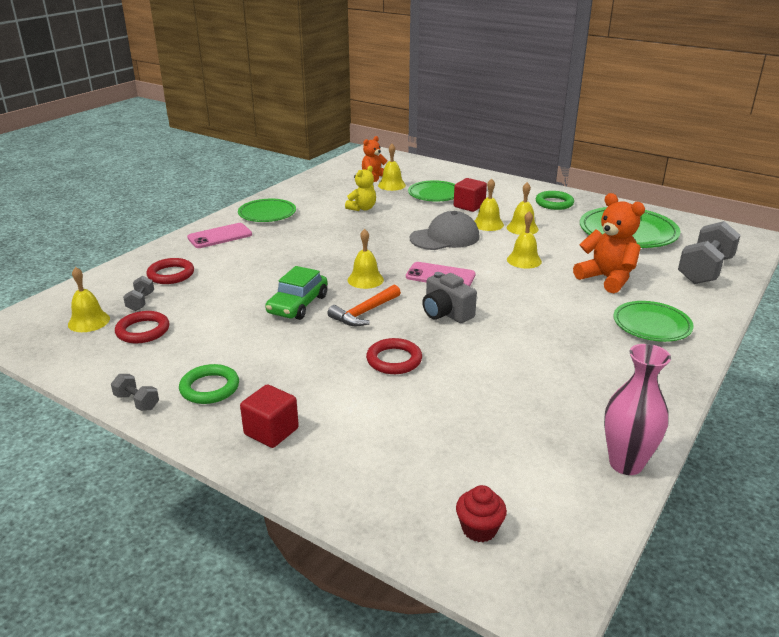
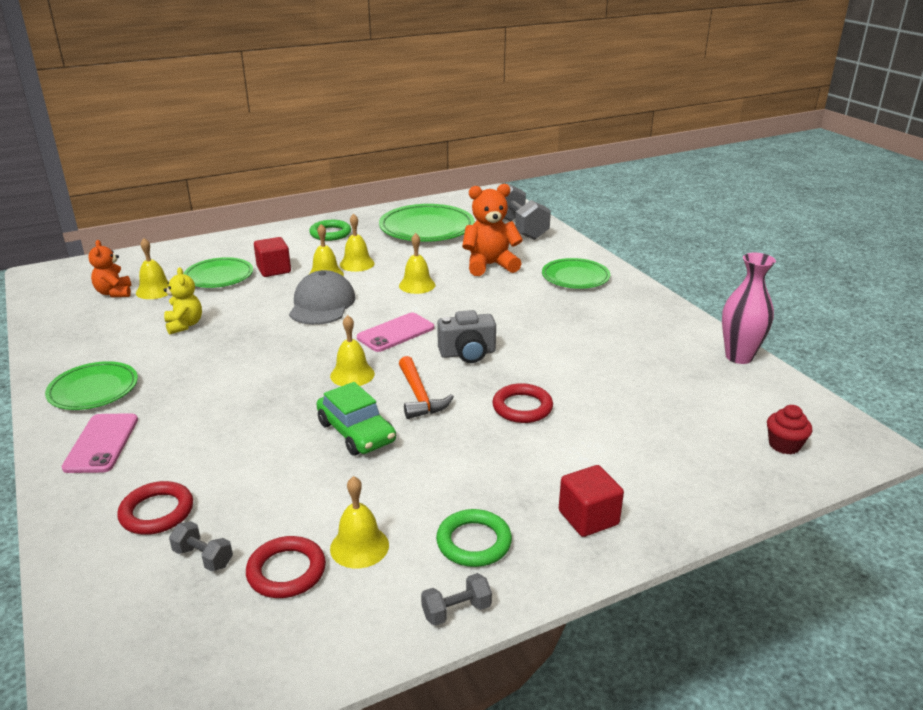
camera: 60 degrees left, 0 degrees up
(89, 321) = (201, 623): yellow bell -> yellow bell (359, 546)

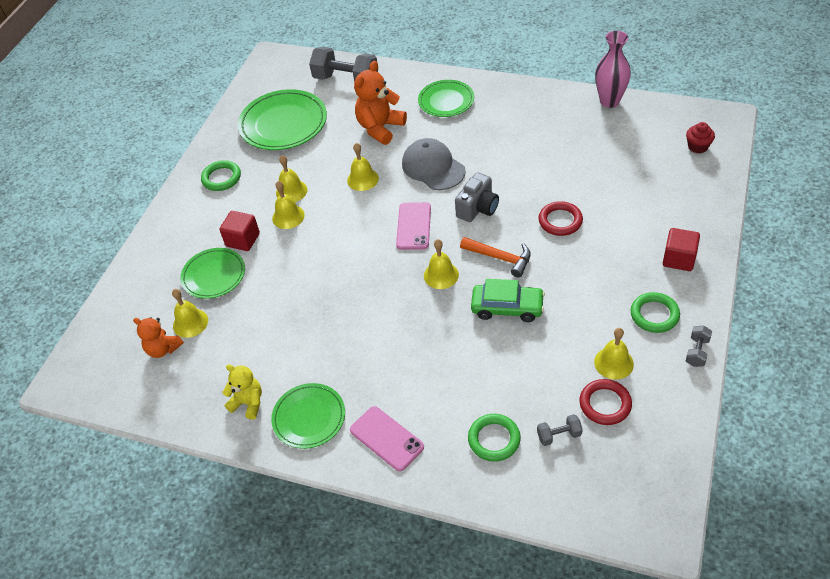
camera: 40 degrees left, 20 degrees up
(157, 512) = (494, 439): red ring -> green ring
(184, 325) = (270, 329): yellow teddy bear -> yellow teddy bear (248, 403)
(322, 304) = (330, 241): grey cap -> grey cap (433, 167)

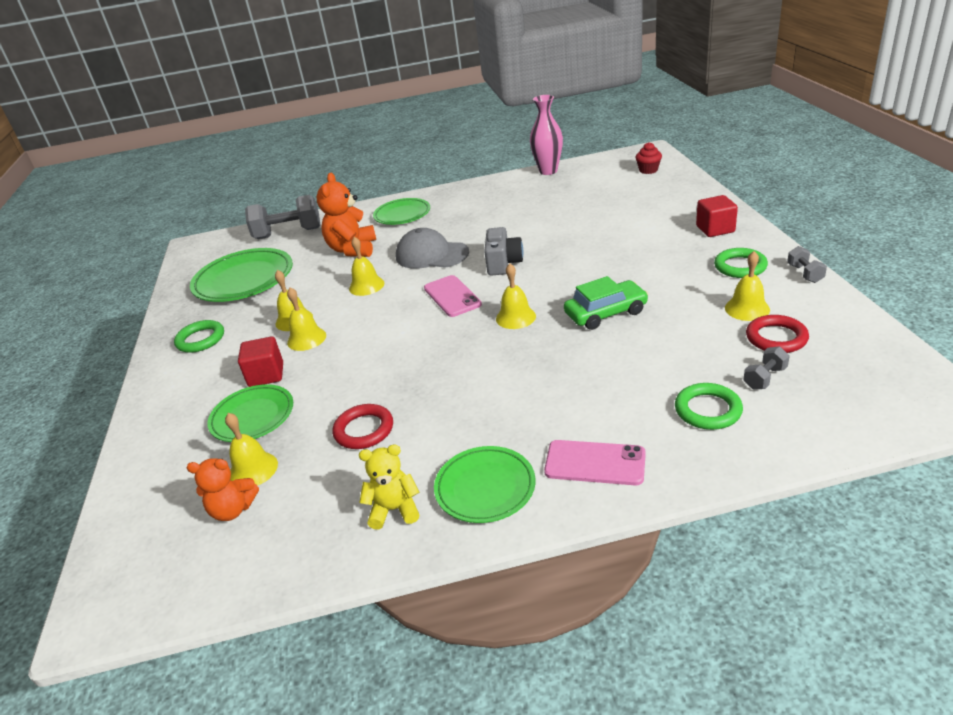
camera: 30 degrees left, 15 degrees down
(500, 258) = (560, 285): orange hammer -> none
(560, 221) = (588, 244): red ring -> red ring (364, 430)

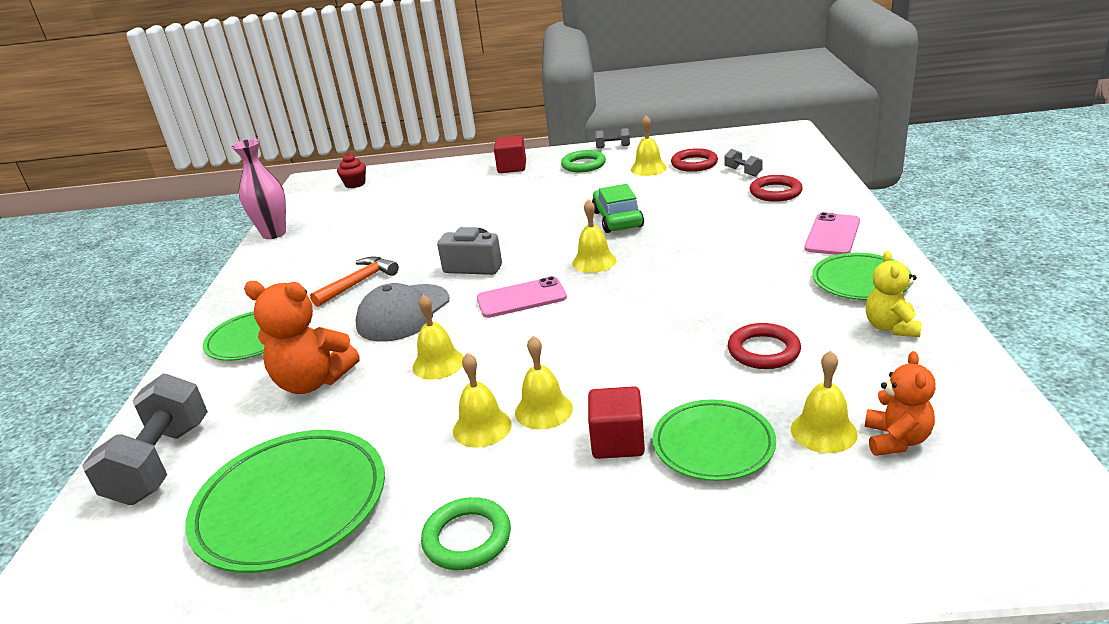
camera: 80 degrees left, 5 degrees down
(474, 225) = (358, 283): none -> orange hammer
(708, 410) = (775, 192): green ring -> red ring

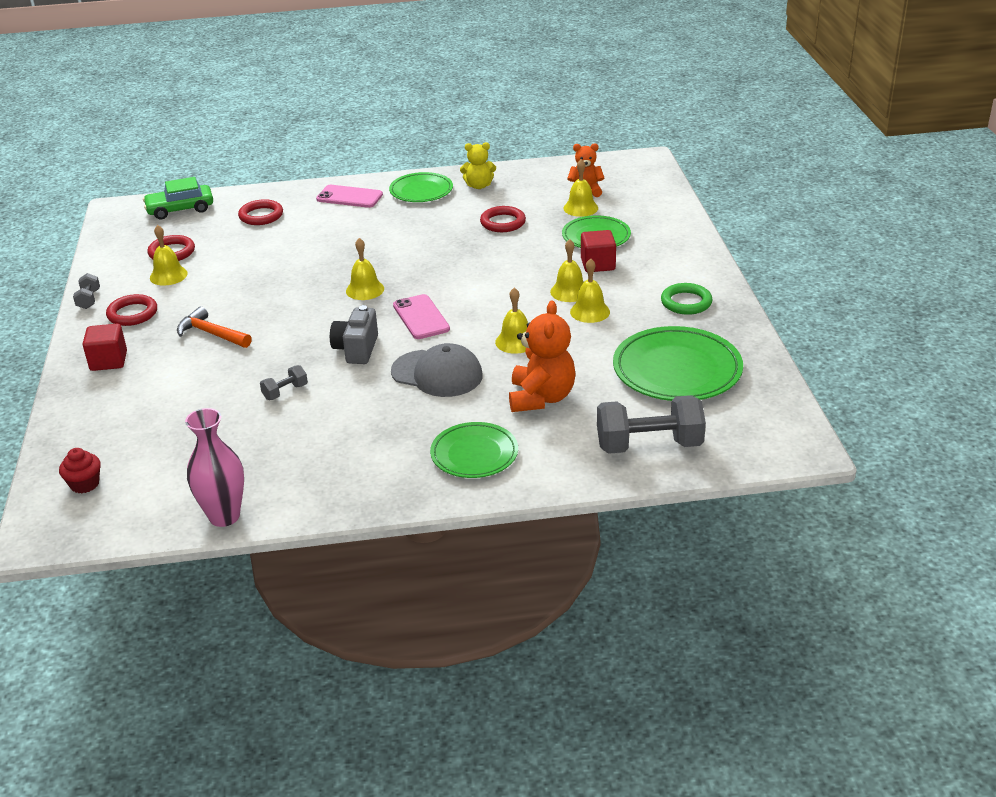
camera: 100 degrees left, 5 degrees up
(358, 283) = (374, 413): orange hammer -> orange hammer (211, 334)
(583, 165) = (132, 314): green ring -> red ring
(617, 219) = (284, 284): green car -> green car (180, 209)
(743, 172) = (207, 229): grey dumbbell -> grey dumbbell (285, 392)

